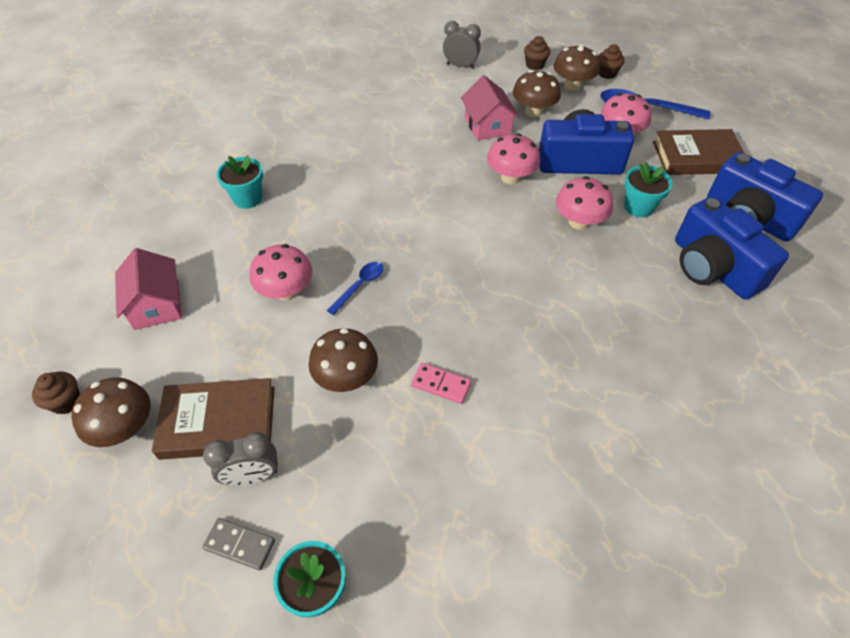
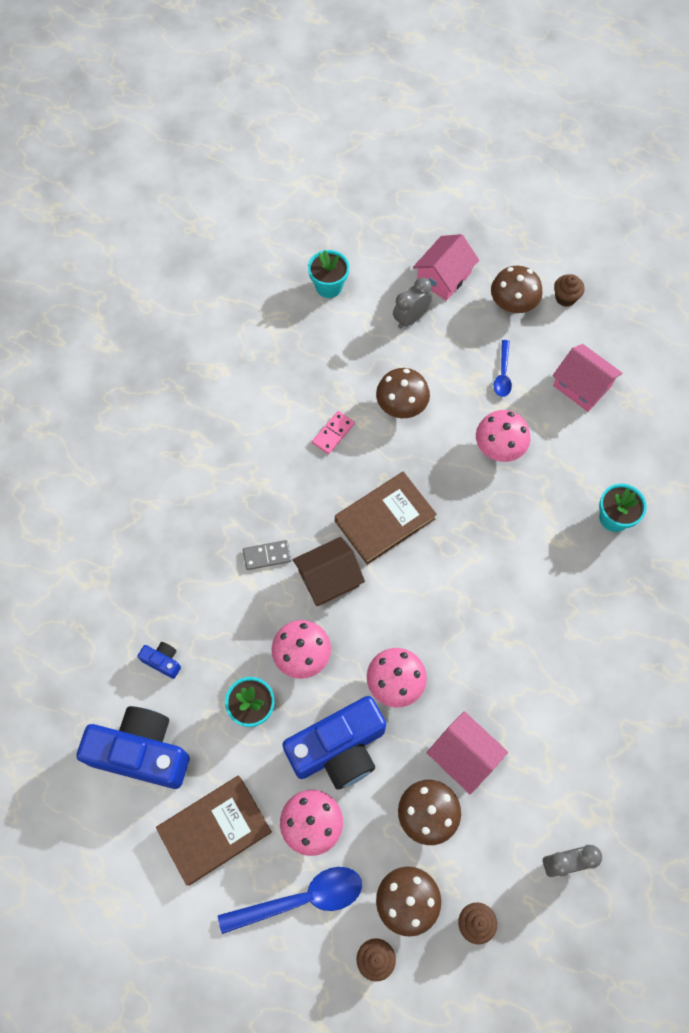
camera: 150 degrees right, 15 degrees up
(163, 512) = (443, 277): none -> pink house
(218, 422) = (459, 335): brown book -> brown book (384, 520)
(239, 545) = (387, 284): grey domino -> grey domino (267, 555)
(360, 286) = (447, 482): blue spoon -> blue spoon (502, 374)
(441, 384) = (333, 433): pink domino -> pink domino turned 45 degrees counterclockwise
(524, 262) = (329, 578): none -> brown house
(712, 267) = (163, 661): blue camera -> blue camera, size x0.42

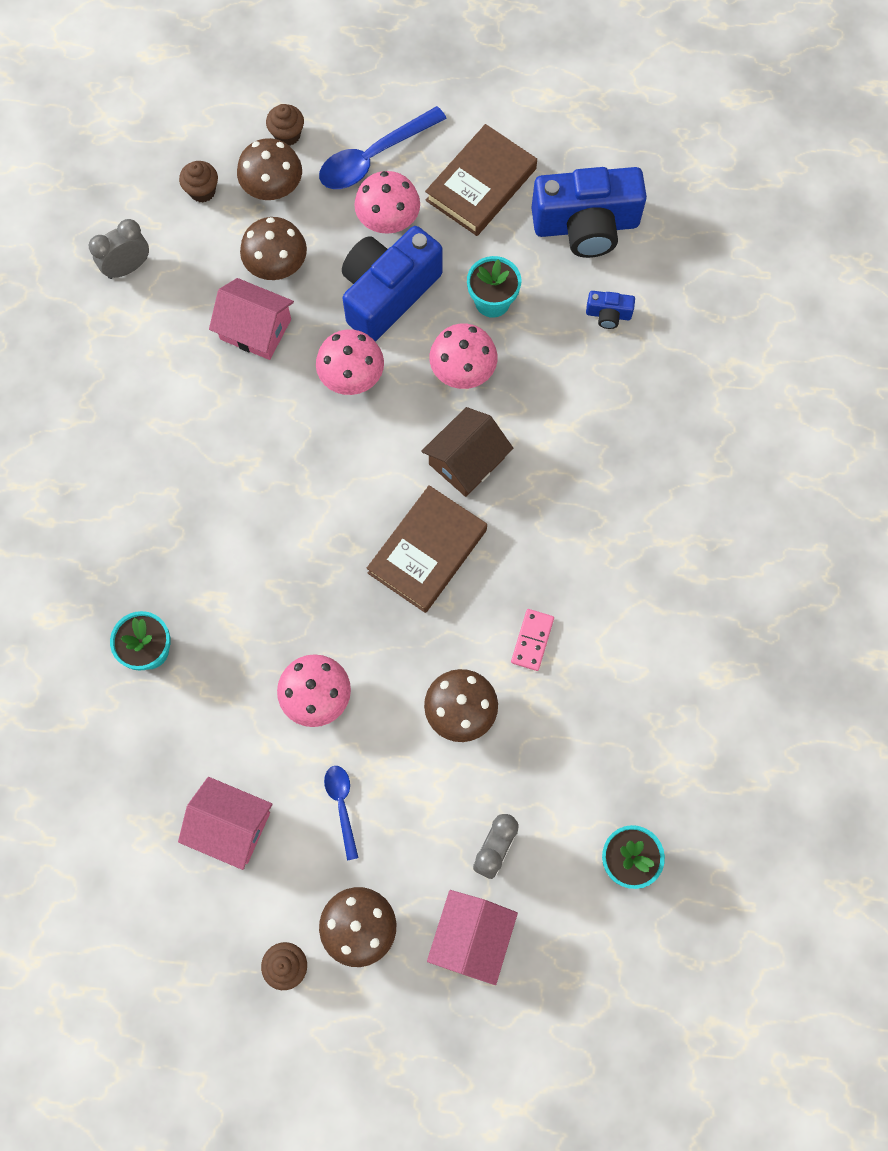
camera: 160 degrees right, 5 degrees up
(267, 555) = (547, 462): grey domino -> none

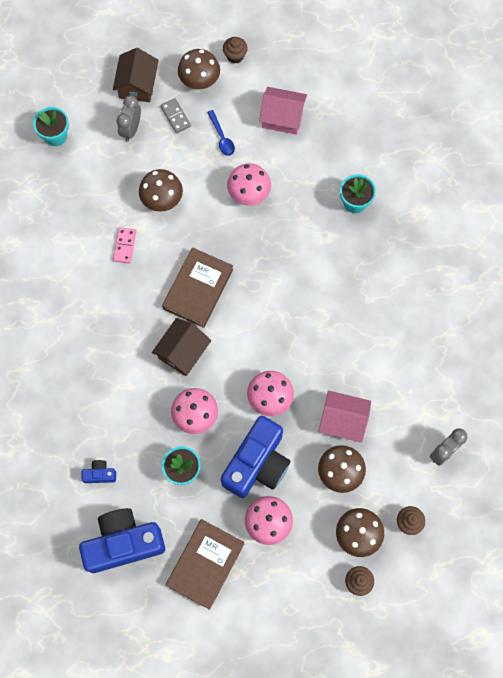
camera: 170 degrees right, 0 degrees up
(373, 157) = (289, 573): blue spoon -> none
(414, 860) = (175, 116): none -> grey domino
(471, 937) = (137, 84): pink house -> brown house

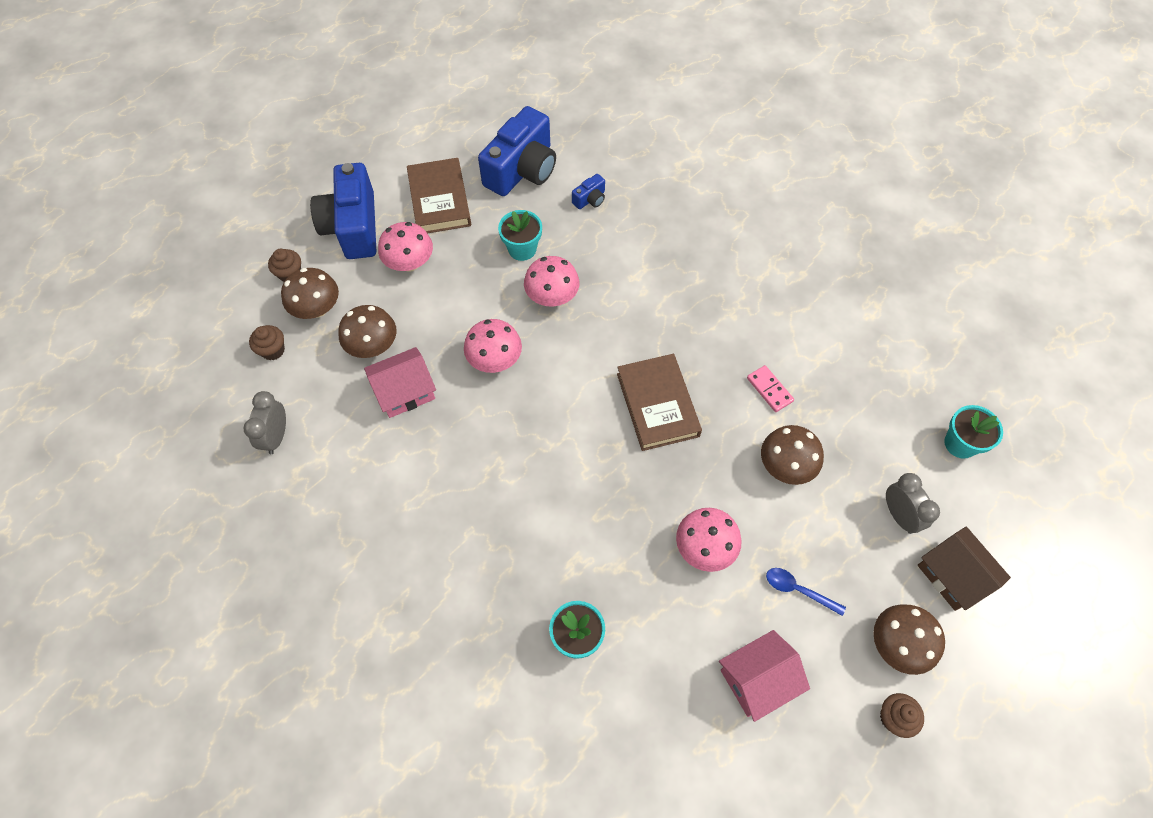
camera: 140 degrees right, 10 degrees down
(175, 116) = (872, 572): grey domino -> none
(182, 352) = (615, 338): brown house -> none
(257, 463) = (459, 299): blue camera -> blue camera (353, 226)

